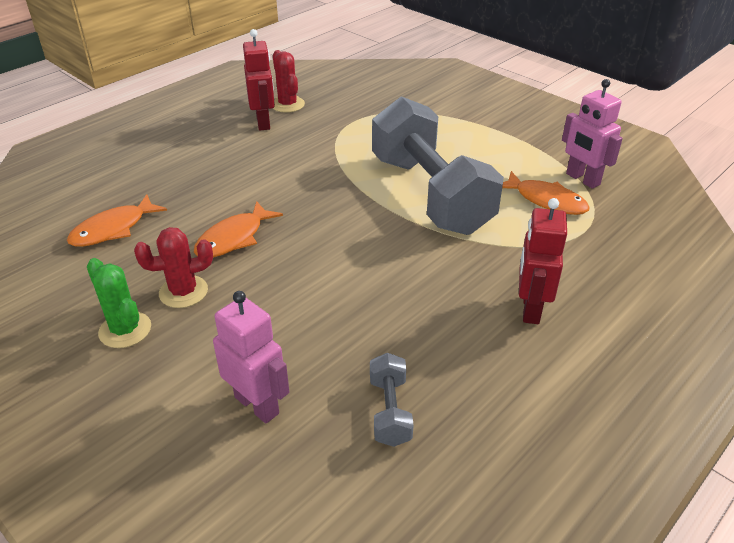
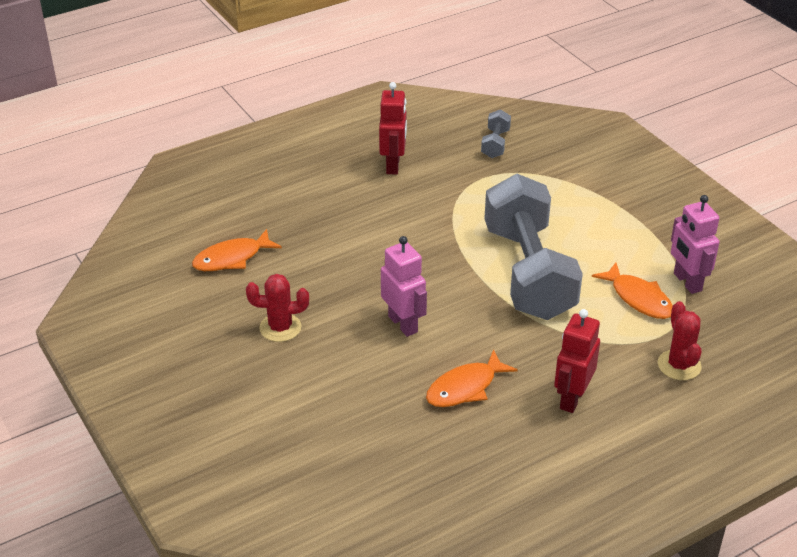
camera: 15 degrees right, 0 degrees up
(125, 330) = (227, 352): green cactus -> none
(233, 238) = (334, 285): orange fish -> orange fish (465, 388)
(257, 405) = (317, 431): pink robot -> pink robot (403, 324)
(287, 104) = (423, 147): red cactus -> red cactus (679, 365)
(390, 411) = (419, 457): grey dumbbell -> grey dumbbell (495, 144)

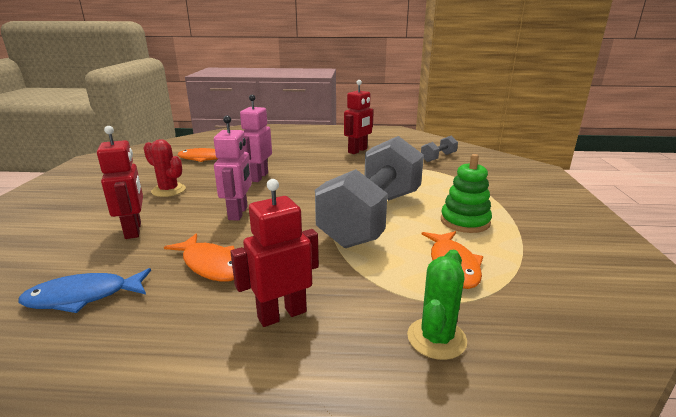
camera: 35 degrees right, 15 degrees down
(339, 390) = (134, 230): none -> red robot
(415, 461) = (83, 297): none -> blue fish
(465, 388) = (211, 265): orange fish -> orange fish turned 135 degrees counterclockwise
(606, 242) = (465, 221): none -> green stacking toy
(679, 365) = (436, 338): red cactus -> green cactus
(687, 282) = (521, 271): pink robot -> pink robot (258, 177)

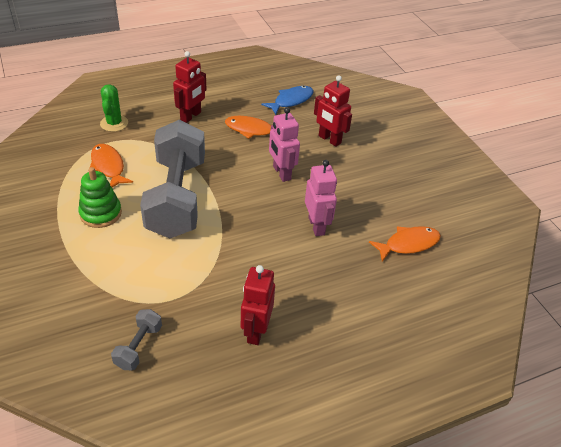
camera: 150 degrees right, 20 degrees up
(168, 190) = (367, 183): red cactus -> none

